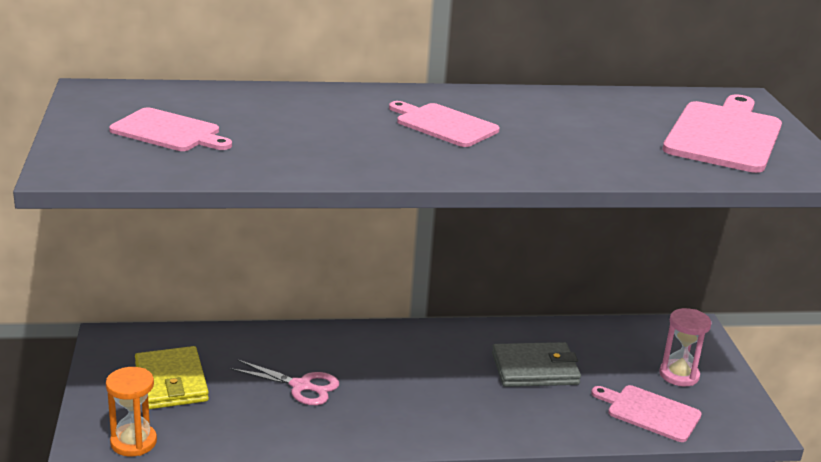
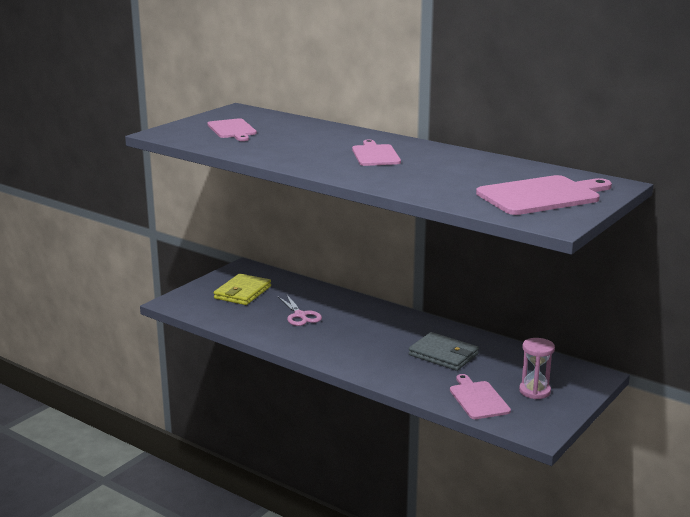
camera: 45 degrees right, 5 degrees down
(133, 442) = (190, 308): orange hourglass -> none

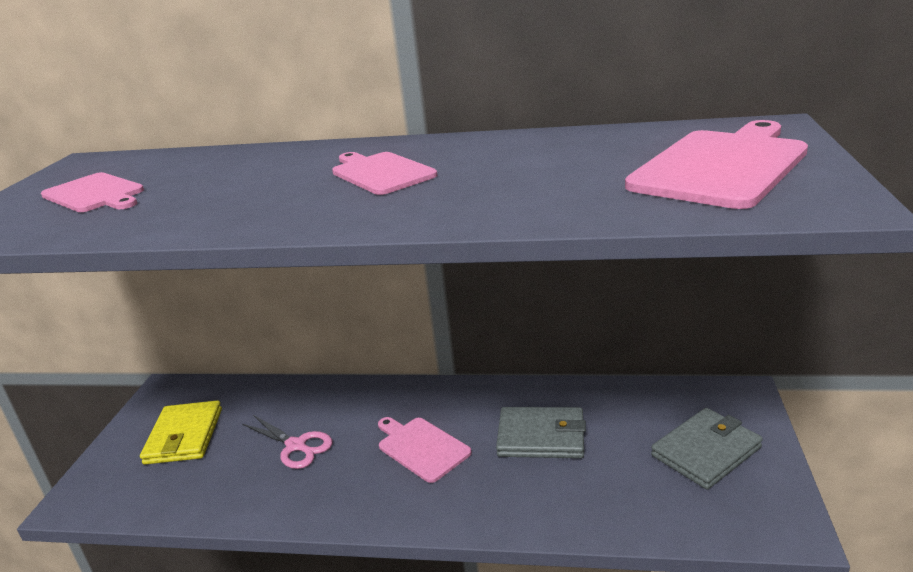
camera: 25 degrees left, 5 degrees up
(478, 399) = (655, 499): pink cutting board -> pink cutting board (421, 447)
(534, 391) = (706, 451): pink hourglass -> grey wallet

